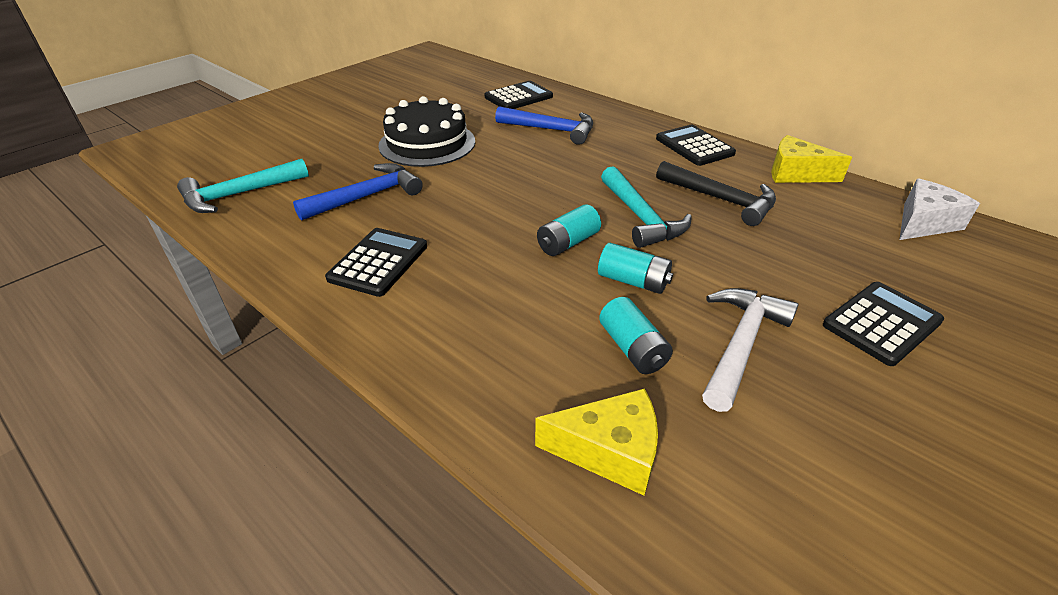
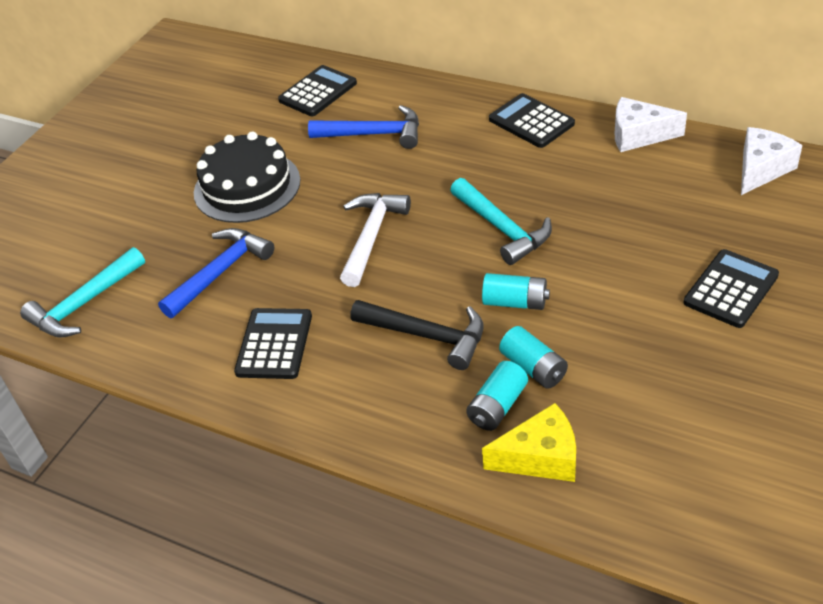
camera: 10 degrees left, 5 degrees up
(568, 243) = (443, 276): turquoise battery -> turquoise battery (497, 406)
(720, 200) = (572, 187): black hammer -> black hammer (427, 336)
(741, 345) = (620, 340): white hammer -> white hammer (371, 237)
(796, 173) = (639, 135): yellow cheese -> white cheese

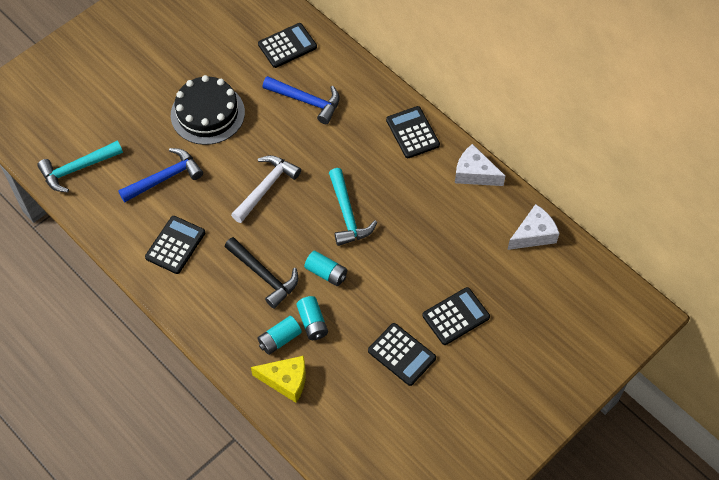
camera: 15 degrees right, 15 degrees up
(689, 360) = (401, 354): none -> black calculator

